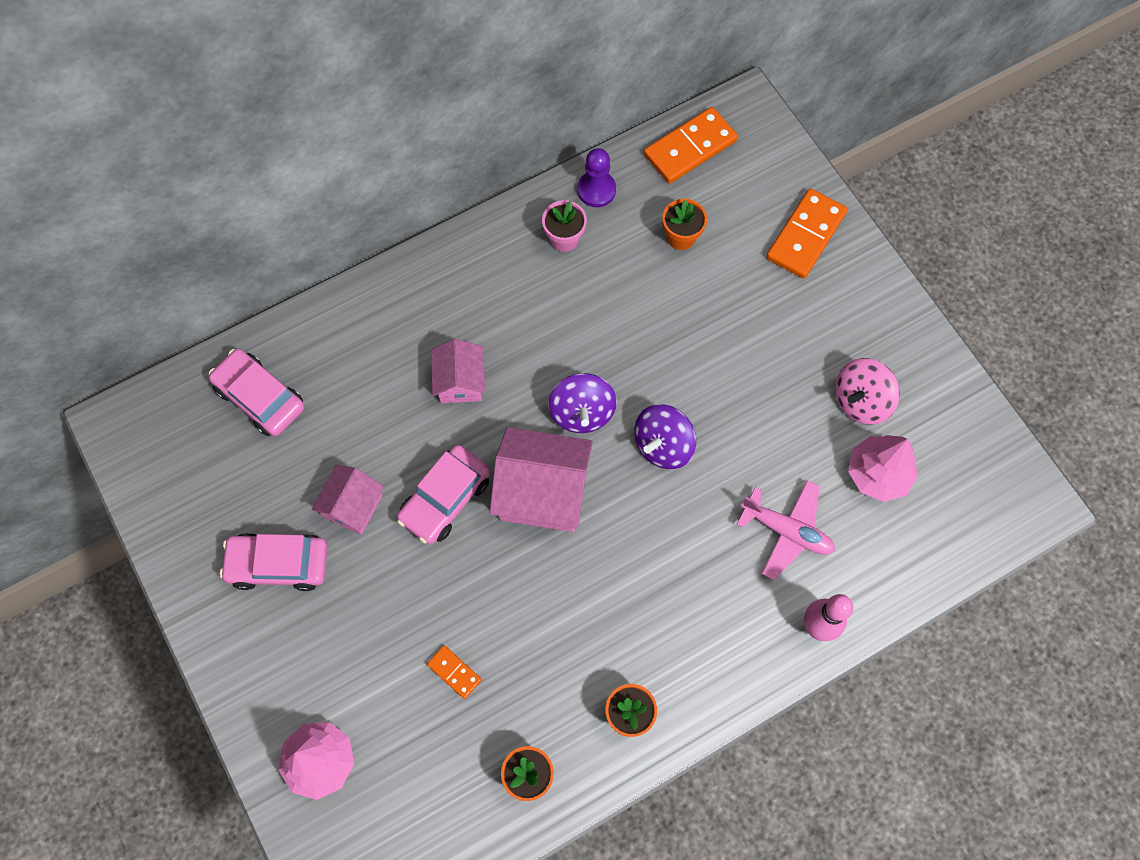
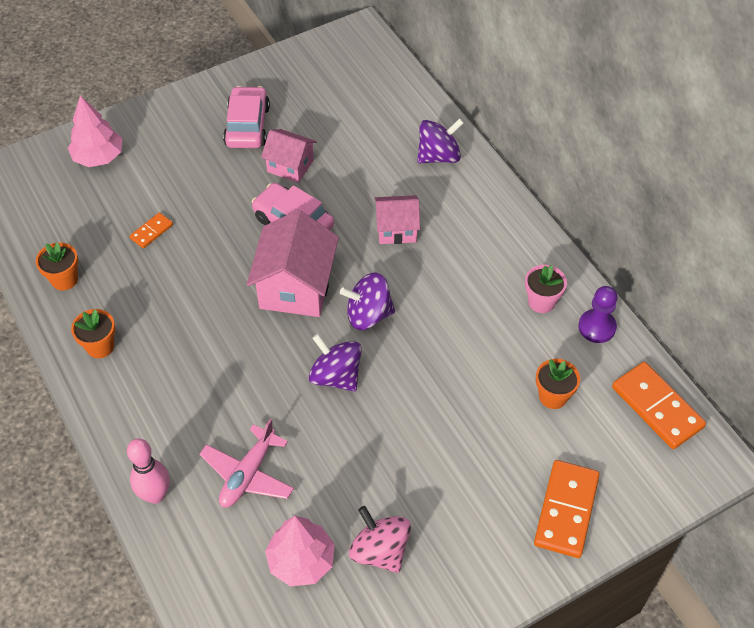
camera: 90 degrees right, 15 degrees down
(260, 397) = (382, 107): pink car -> none
(348, 333) = (438, 156): none -> purple spinning top
(805, 235) = (566, 510): orange domino -> orange domino turned 75 degrees clockwise

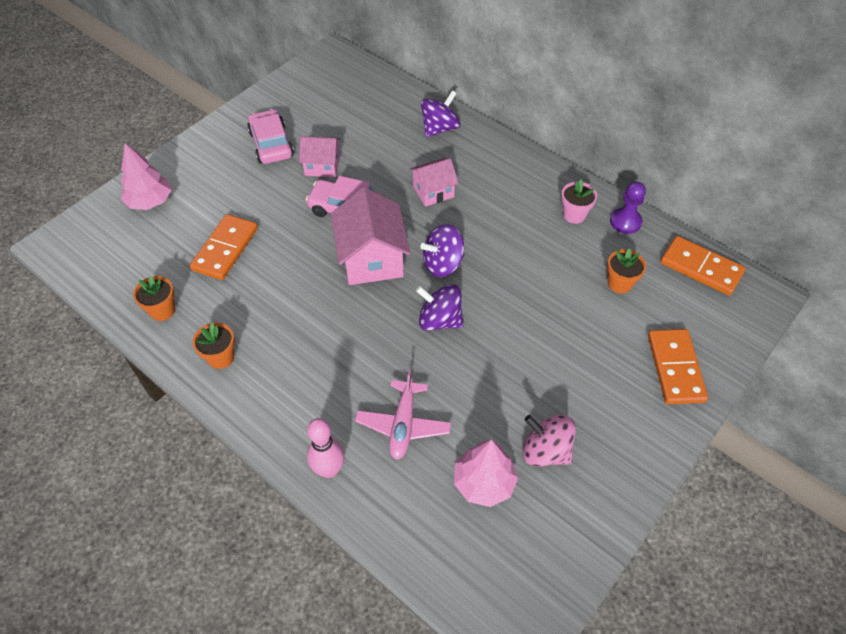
camera: 20 degrees left, 0 degrees up
(151, 232) = (225, 249): orange domino -> orange domino, size x1.96

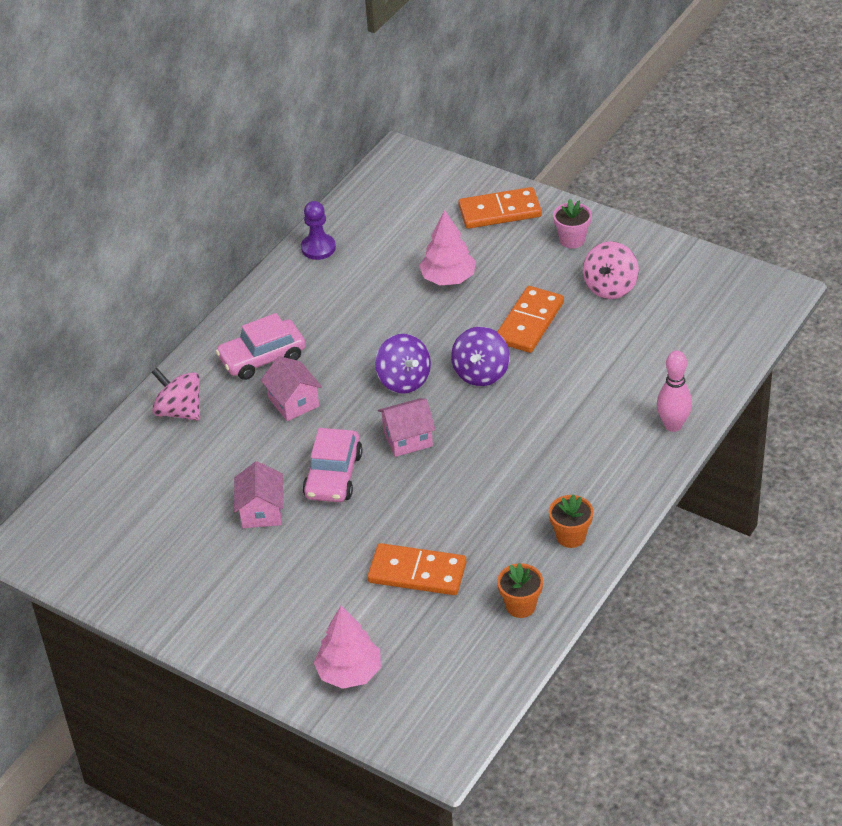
camera: 95 degrees left, 10 degrees down
(271, 144) = (225, 572): pink car -> pink car (262, 357)
(372, 259) = (408, 439): pink house -> pink house, size x0.60
(403, 424) = (610, 382): pink plane -> none
(440, 128) = (179, 411): purple spinning top -> pink spinning top
(484, 482) = (653, 322): pink tree -> pink tree (448, 278)
(574, 215) = (314, 286): pink flower pot -> pink flower pot (572, 240)
(619, 283) = (405, 249): orange flower pot -> none
(701, 268) = (373, 195): orange domino -> orange domino (529, 322)

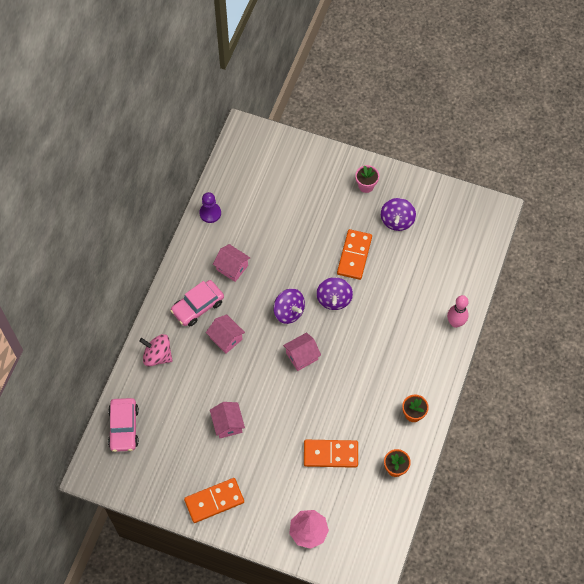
camera: 15 degrees left, 20 degrees up
(331, 316) = (232, 268): none -> pink house
(333, 475) = (264, 390): pink car -> pink car (124, 427)
(448, 278) = (297, 227): pink tree -> none
(500, 211) = (316, 168): orange domino -> orange domino (214, 501)
(610, 287) = (397, 220): pink spinning top -> purple spinning top

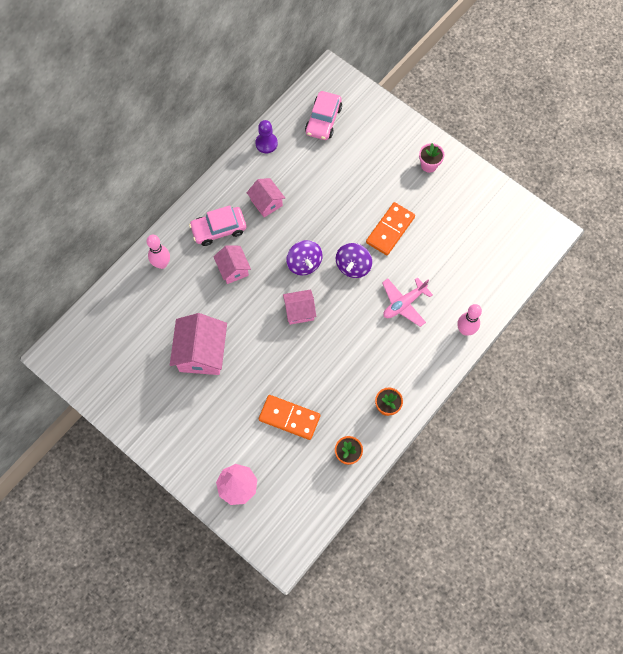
camera: 20 degrees right, 5 degrees up
(124, 427) = (102, 322): pink car -> pink car (323, 120)
(157, 355) = (162, 264): pink spinning top -> pink bowling pin
(214, 501) = (159, 423): orange domino -> none
(228, 424) = (202, 353): pink house -> pink house, size x1.68
(392, 317) = (404, 304): none -> pink plane
(397, 220) = (446, 209): purple spinning top -> none

